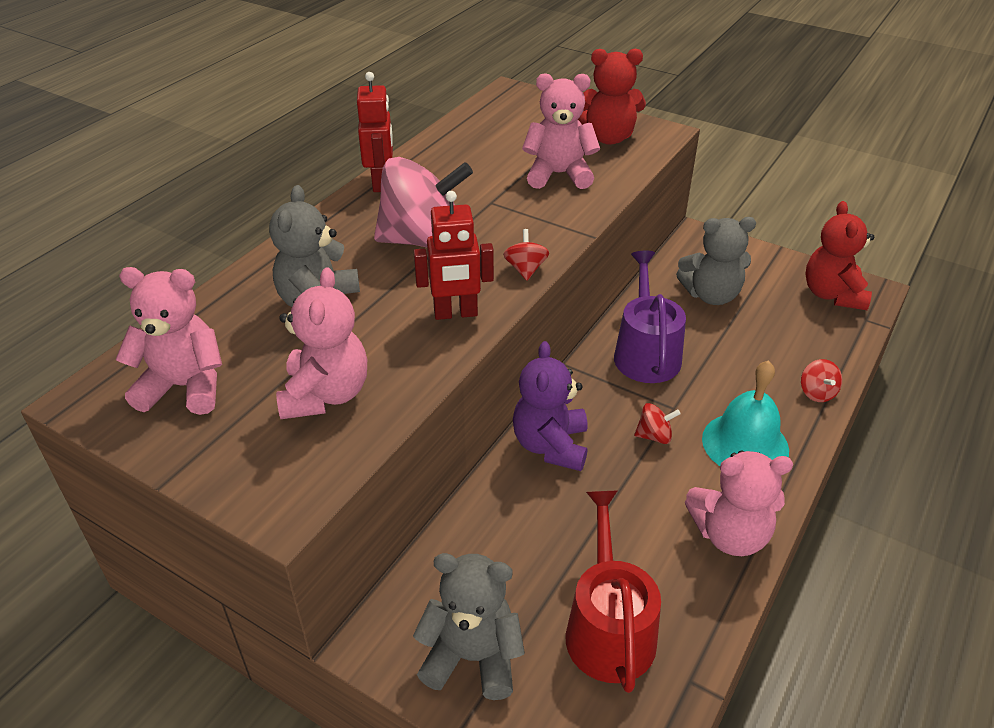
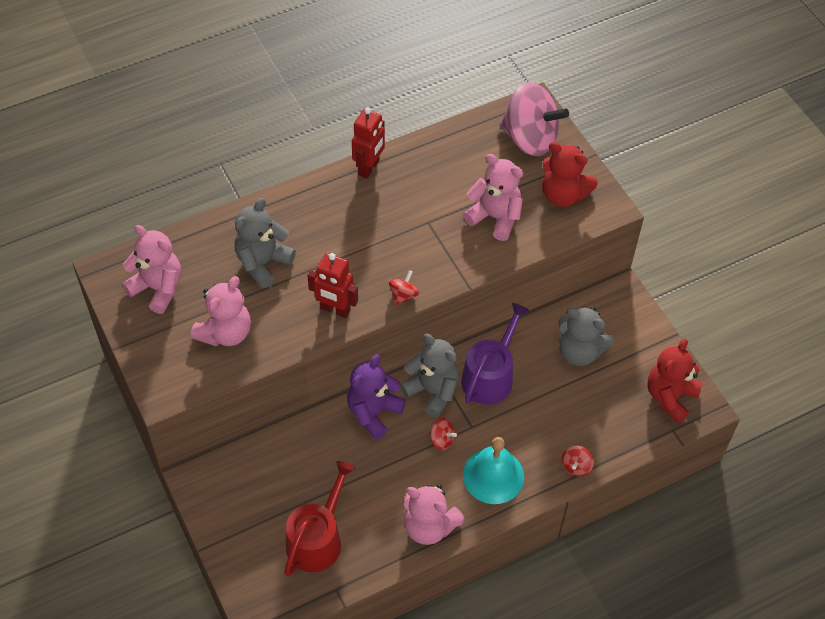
camera: 30 degrees right, 15 degrees up
(423, 241) = (359, 237): pink spinning top -> pink spinning top (530, 138)
(472, 657) = (238, 514): grey teddy bear -> grey teddy bear (432, 391)

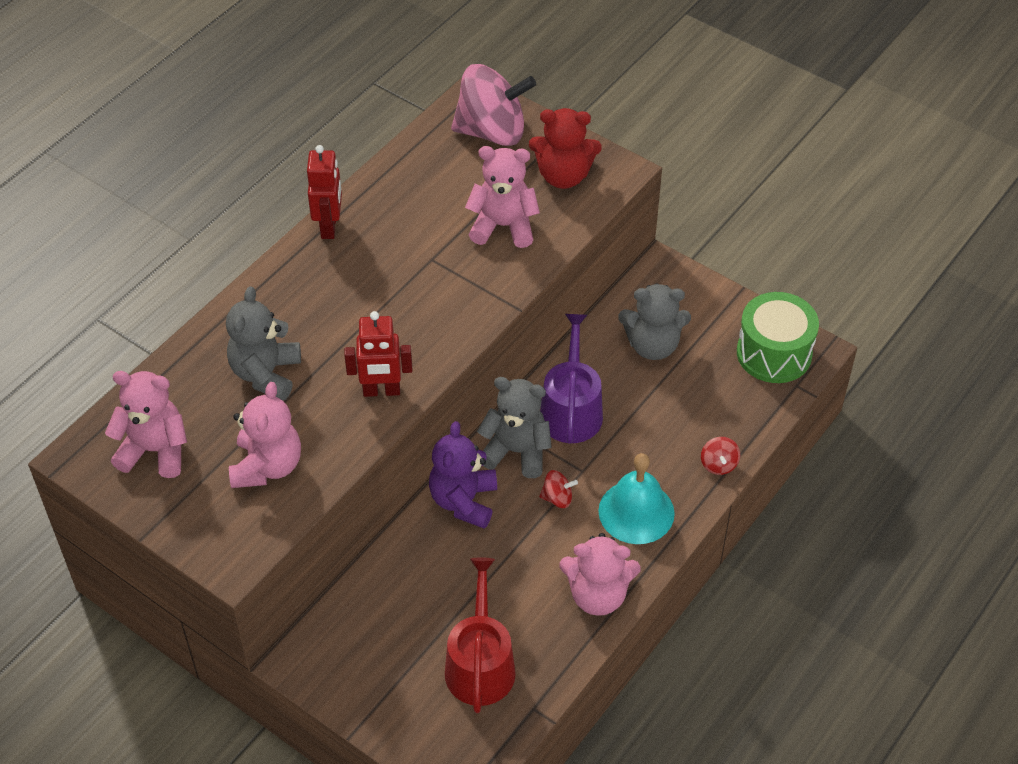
camera: 25 degrees left, 5 degrees down
(403, 295) = (450, 345): red spinning top -> none
(670, 397) = (774, 353): red teddy bear -> green drum

